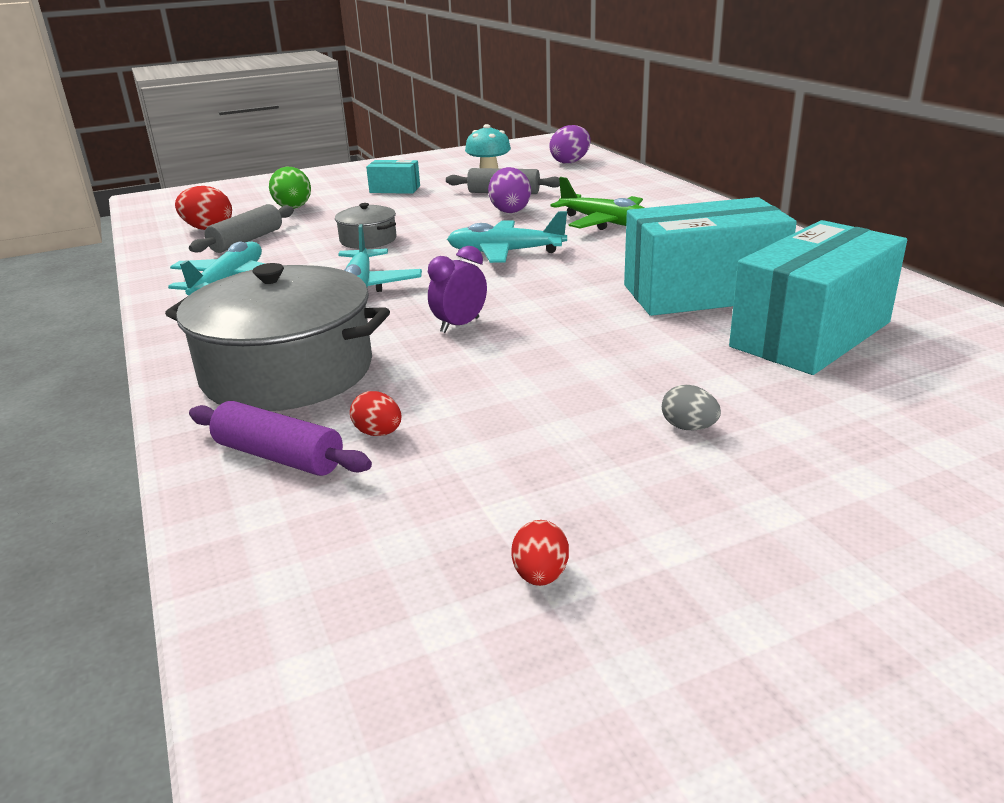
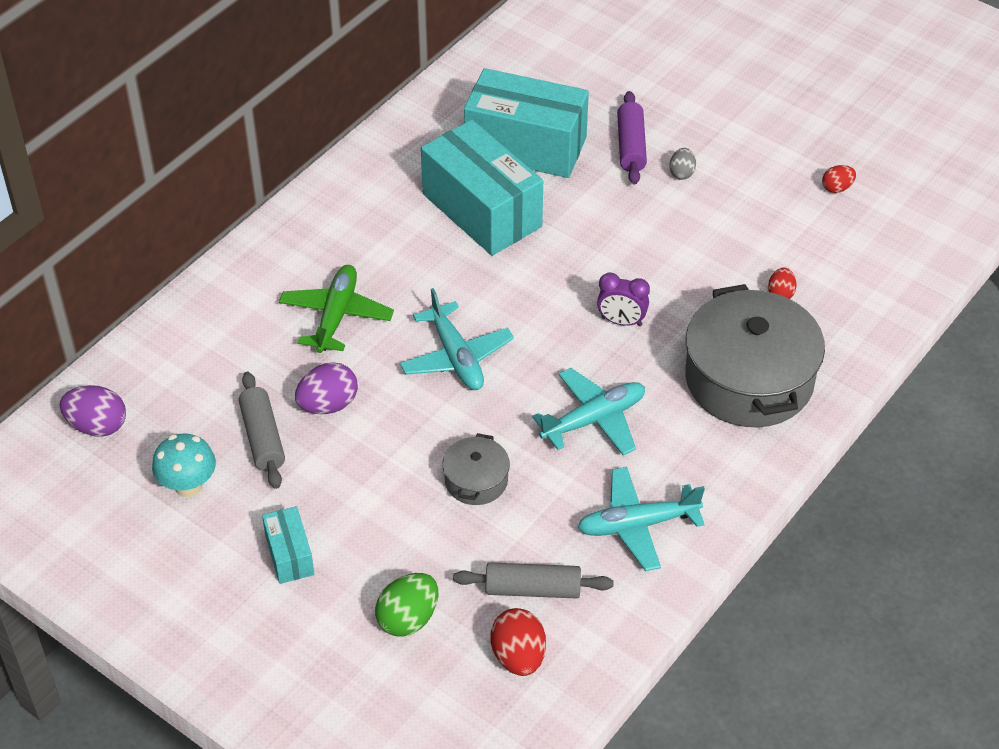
camera: 120 degrees left, 20 degrees up
(279, 456) = (833, 324): purple rolling pin -> purple rolling pin (631, 146)

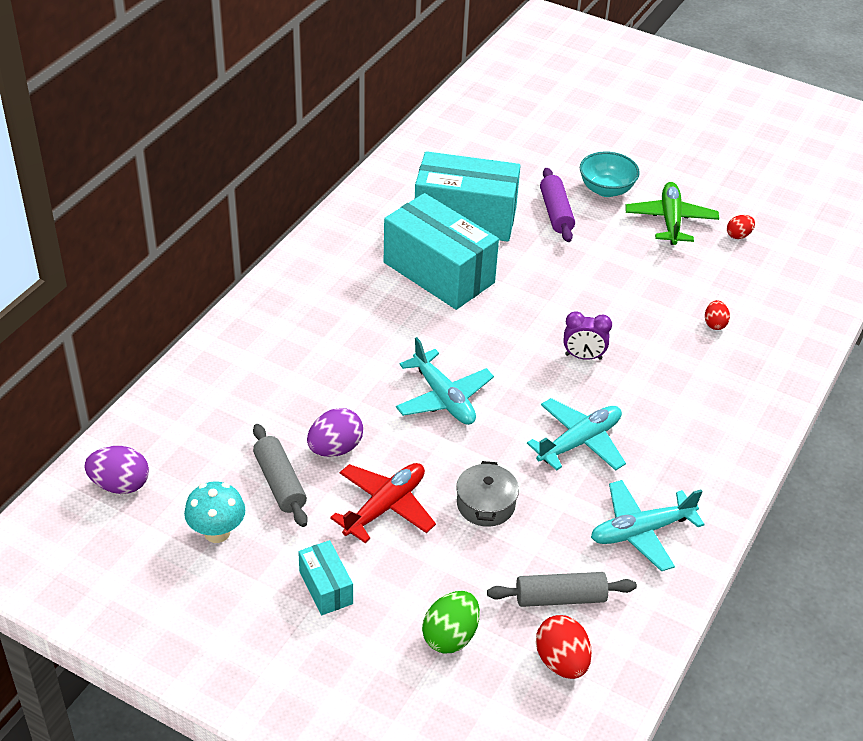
camera: 10 degrees left, 5 degrees down
(336, 315) = (327, 370): green plane -> green plane (670, 220)
(368, 474) = (385, 507): none -> red plane
(681, 173) = (604, 231): grey egg -> none
(696, 121) = (606, 189): none -> turquoise bowl
(749, 379) = (706, 397): grey pot -> none

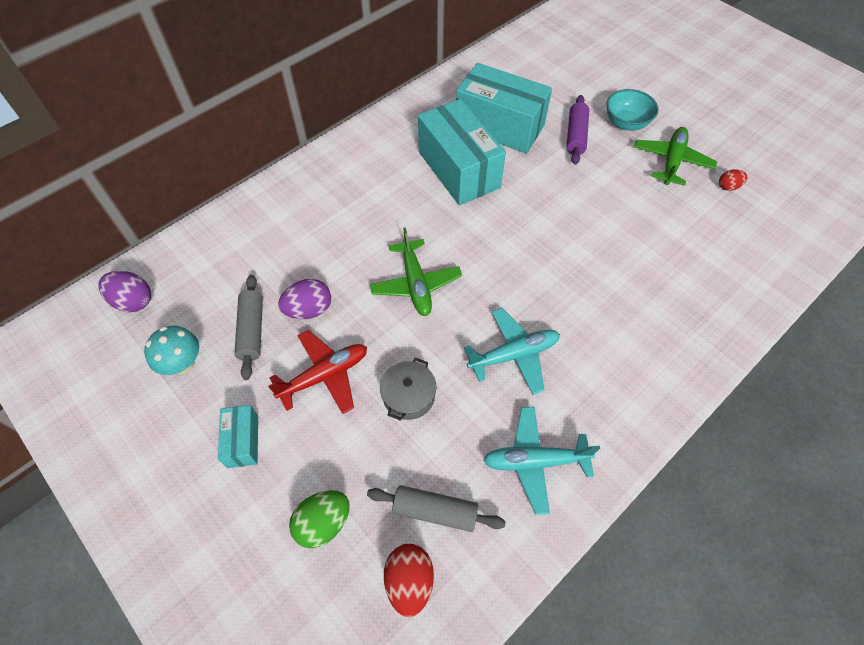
camera: 20 degrees right, 15 degrees up
(443, 398) = (416, 284): turquoise plane -> green plane
(583, 357) = (548, 272): purple clock -> none
(714, 324) = (677, 267): red egg -> none

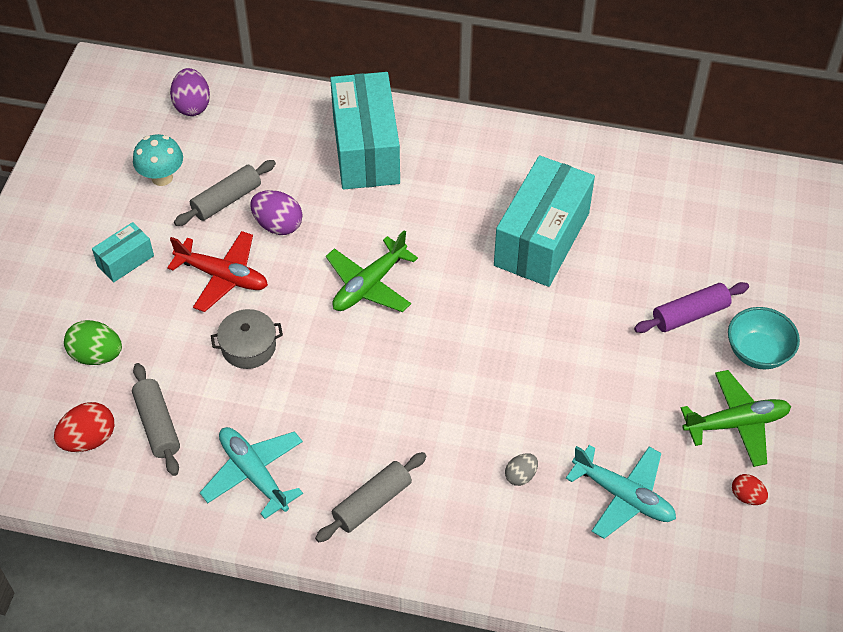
camera: 55 degrees right, 5 degrees down
(499, 126) = (637, 240): turquoise box -> turquoise box (366, 149)
(514, 355) = (352, 403): turquoise plane -> turquoise plane (623, 496)
(613, 392) = (372, 503): none -> grey rolling pin
(644, 289) = (520, 476): none -> grey egg

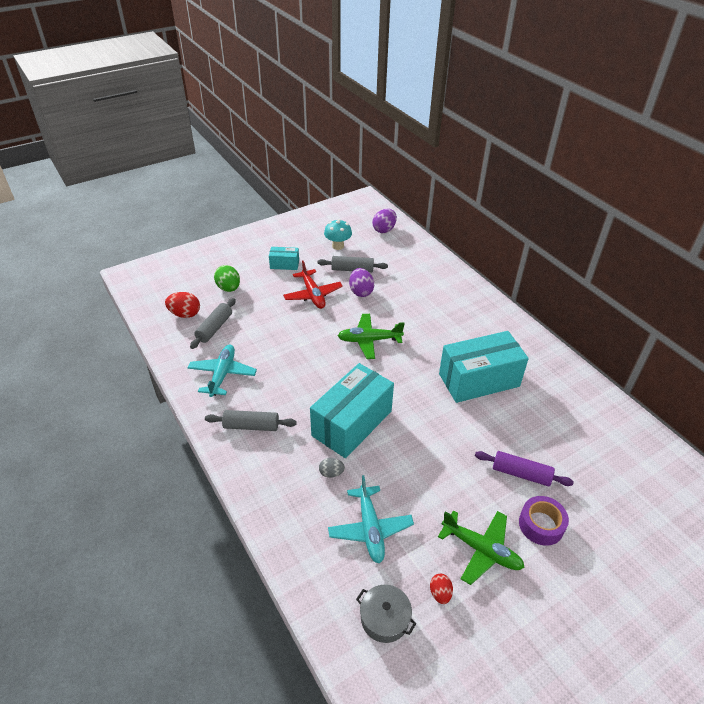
camera: 45 degrees right, 10 degrees down
(248, 347) = (287, 326): grey pot -> grey pot (384, 618)
(366, 149) = (438, 289): turquoise box -> turquoise box (352, 423)
(757, 352) = (541, 525): turquoise bowl -> purple tape

